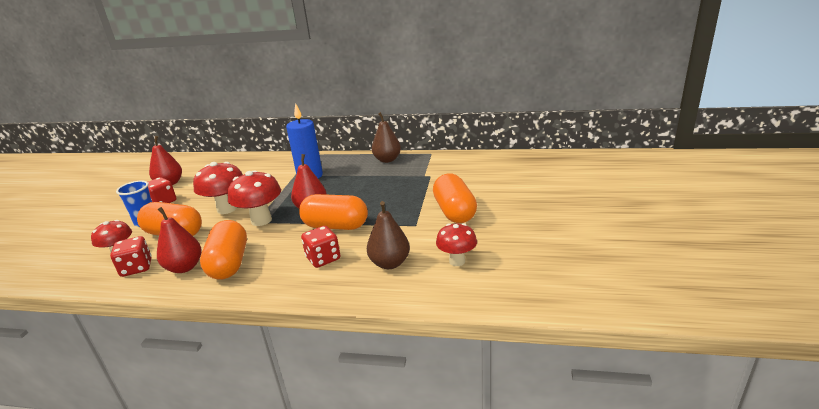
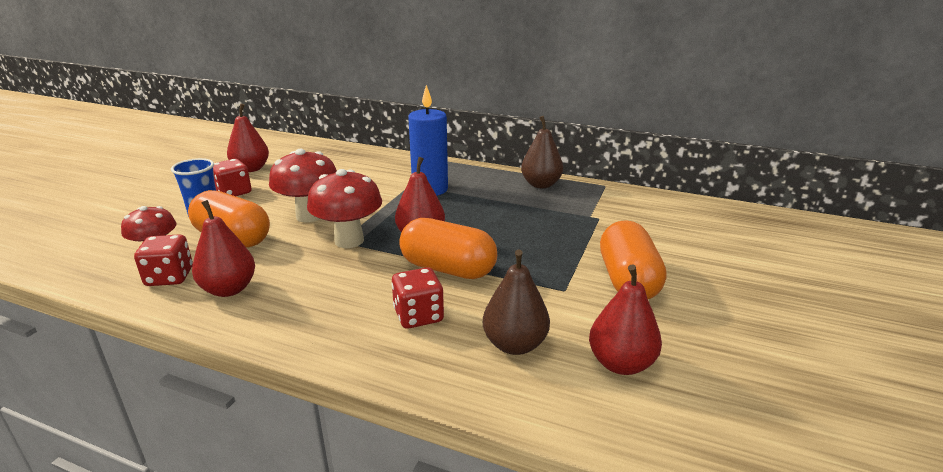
camera: 10 degrees right, 0 degrees up
(229, 263) = (288, 296): orange capsule -> none
(457, 261) = (621, 364): red mushroom -> red pear

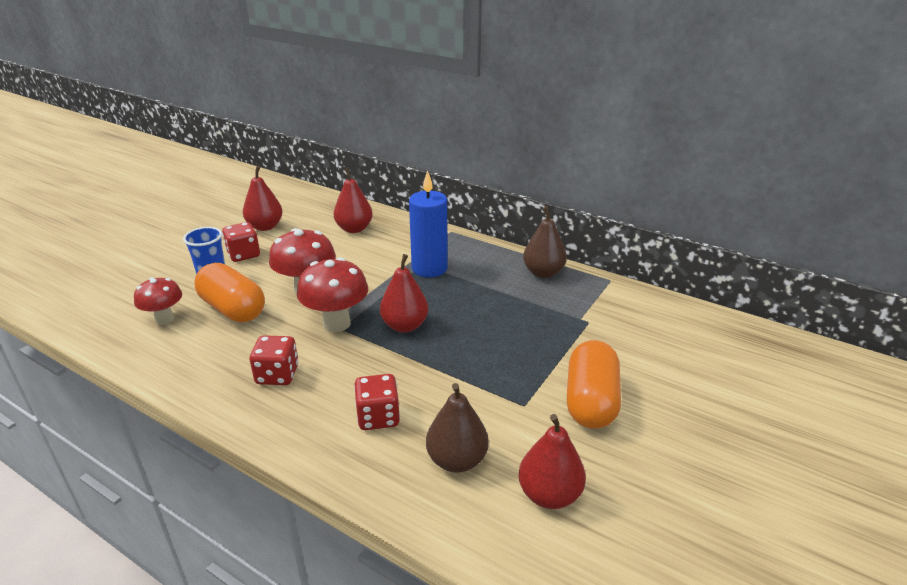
camera: 10 degrees right, 5 degrees up
(169, 277) = (171, 347): red dice -> red dice (277, 375)
(229, 289) = (219, 367): red pear -> red pear (354, 229)
(448, 269) = (420, 367): orange capsule -> none

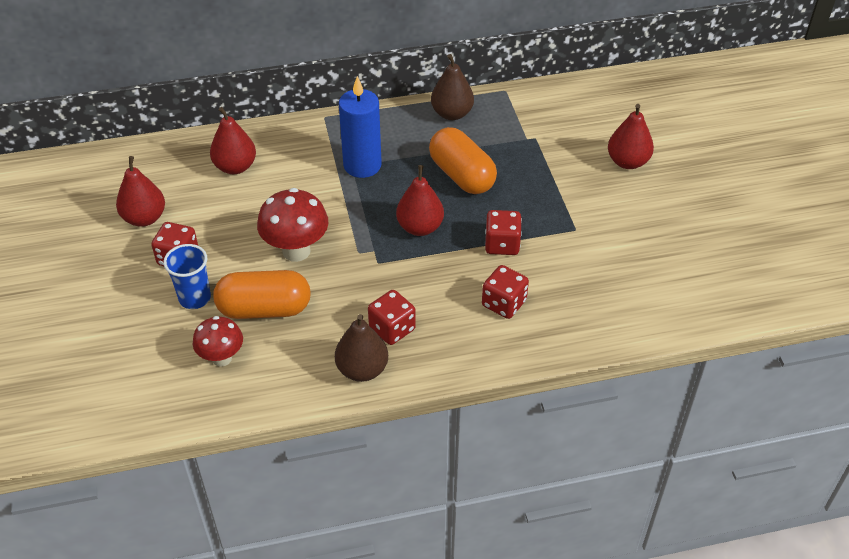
camera: 45 degrees left, 15 degrees up
(336, 323) = (368, 261): red mushroom -> none
(445, 375) = (502, 244): none -> red dice
(457, 460) = (586, 293): brown pear -> brown pear (362, 369)
(549, 495) = (657, 273): red pear -> red pear (627, 162)
(590, 401) = (608, 198): orange capsule -> orange capsule (462, 175)

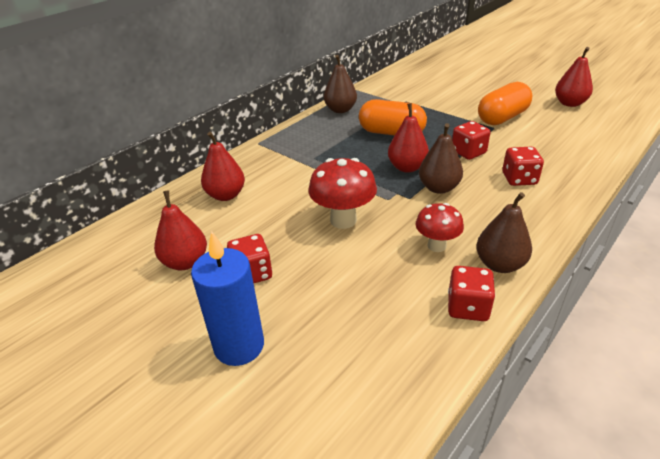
camera: 35 degrees left, 10 degrees down
(195, 298) = (304, 293): blue cup -> none
(222, 358) = (387, 323): red mushroom -> red mushroom (436, 246)
(264, 309) = (372, 268): orange capsule -> orange capsule (502, 118)
(362, 165) = (320, 155): blue candle -> blue candle (239, 346)
(392, 329) = (478, 229): red dice -> red dice (467, 307)
(417, 267) = (438, 188): none -> brown pear
(627, 162) = (469, 91): red pear -> red pear (569, 103)

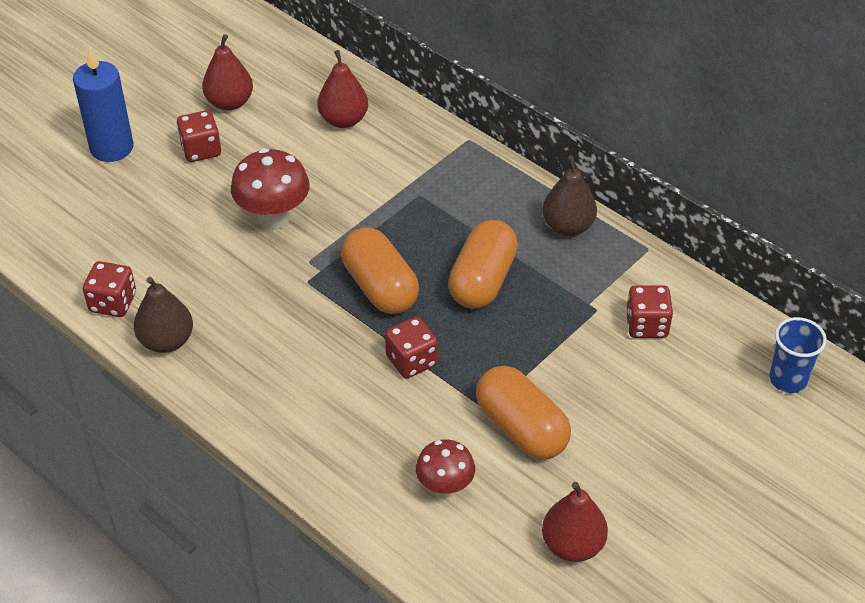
camera: 90 degrees right, 10 degrees up
(407, 167) = (380, 287): red pear -> orange capsule
(436, 61) = (788, 379): none -> blue cup
(436, 246) = (210, 293): red mushroom -> red mushroom (445, 488)
(438, 188) = (324, 313): brown pear -> none
(519, 179) = (331, 402): red dice -> red dice (646, 325)

